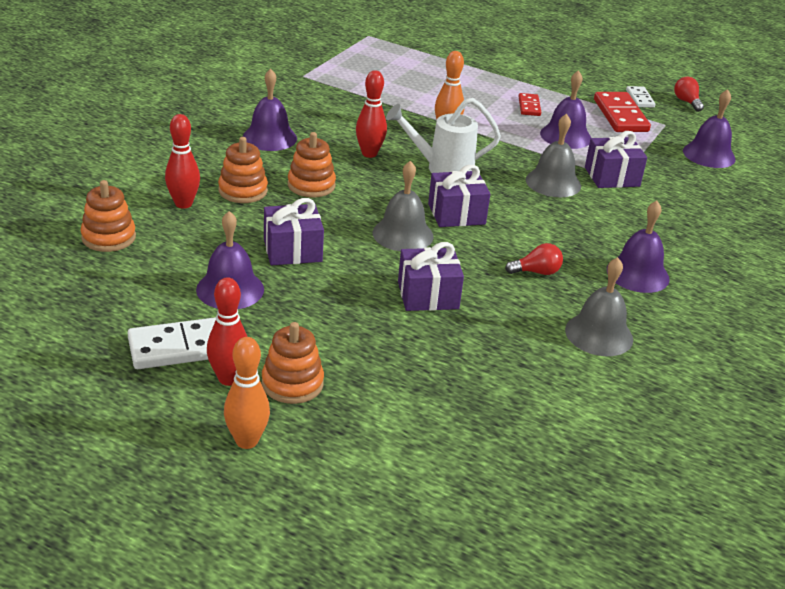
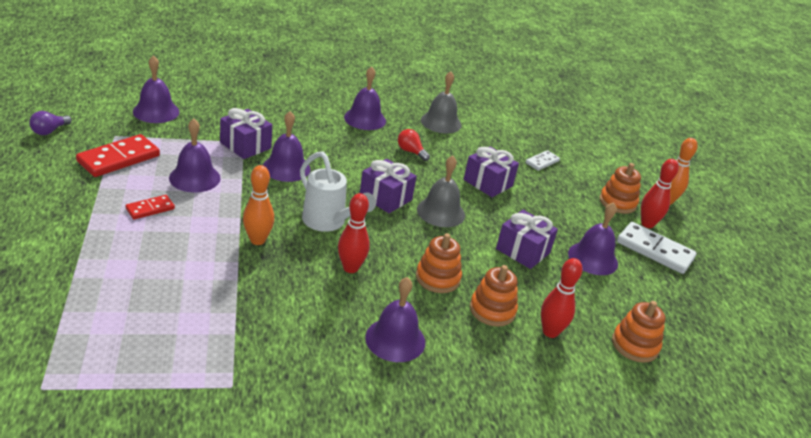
camera: 130 degrees left, 0 degrees up
(553, 182) = (286, 168): grey bell -> purple bell
(640, 99) = (66, 154): white domino -> white domino (542, 162)
(686, 102) = (49, 131): red light bulb -> purple light bulb

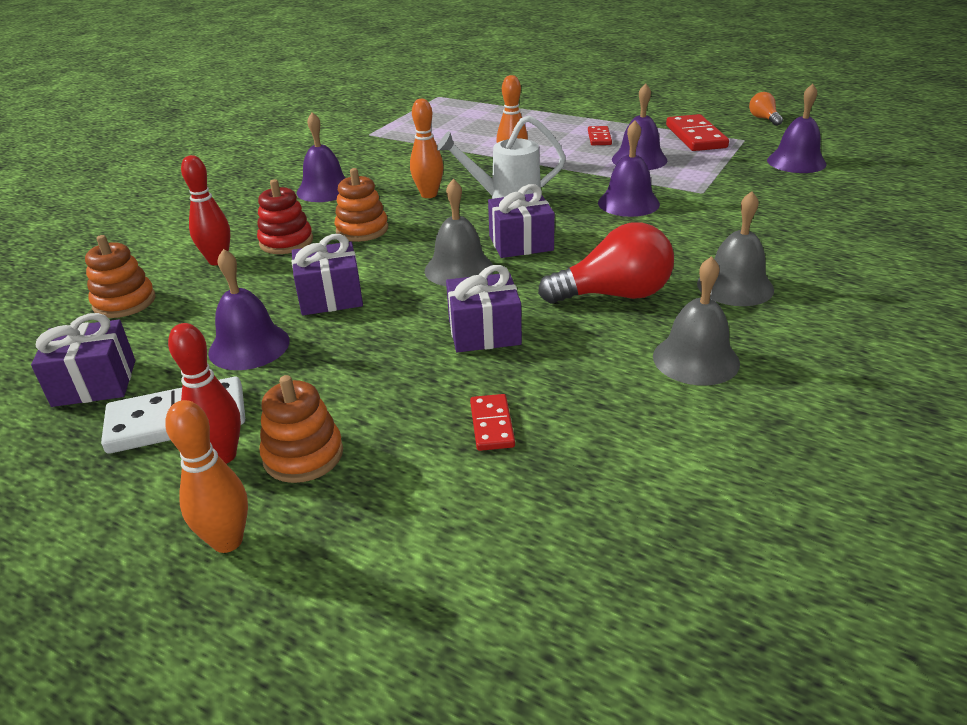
camera: 135 degrees right, 0 degrees up
(49, 131) = (763, 119): purple light bulb -> orange light bulb
(245, 145) = (693, 192): purple gift -> purple gift (94, 383)
(350, 268) = (429, 195): red bowling pin -> orange bowling pin
(365, 119) = (735, 286): purple bell -> grey bell
(411, 152) = (614, 295): red light bulb -> red light bulb, size x1.98
(492, 310) = (286, 242): orange stacking toy -> red stacking toy
(542, 162) = (492, 425): white domino -> red domino

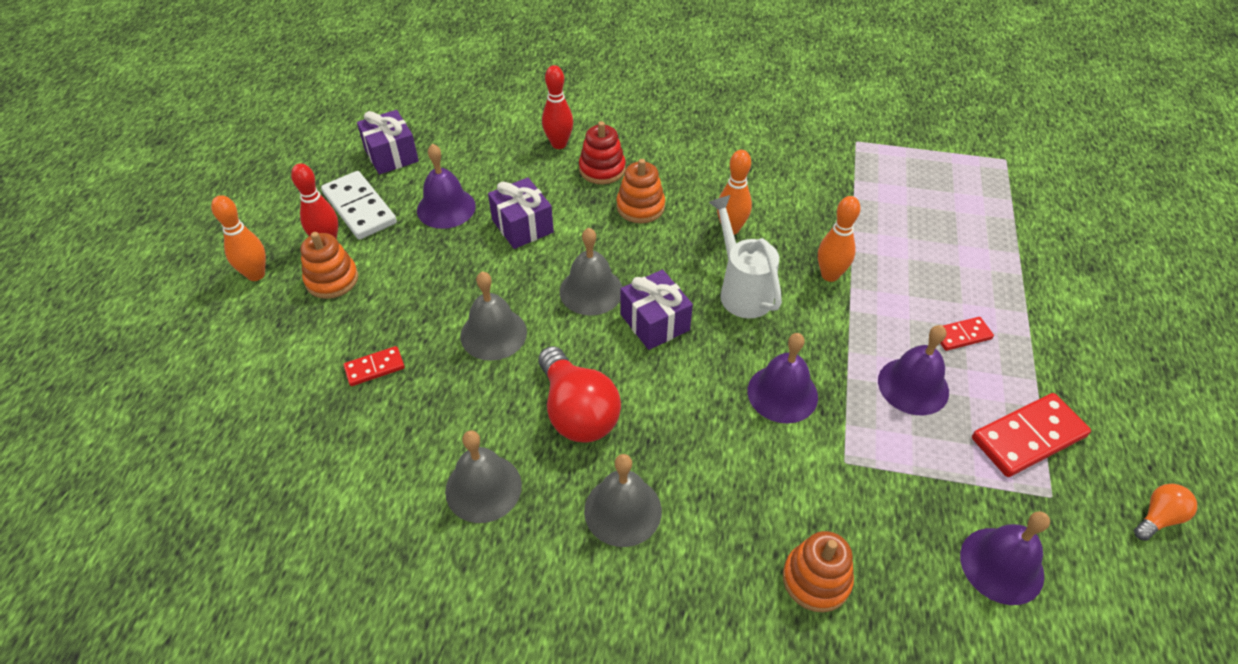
camera: 70 degrees right, 15 degrees up
(124, 302) = (487, 124): orange stacking toy -> orange stacking toy (816, 579)
(325, 190) = (709, 157): purple bell -> none
(484, 332) = (493, 333): purple gift -> grey bell

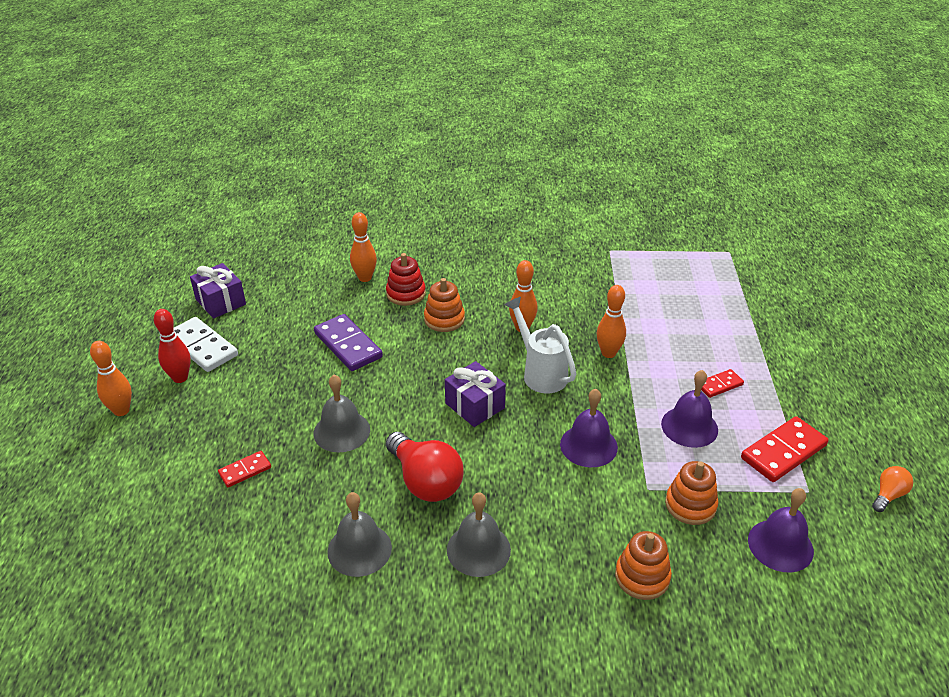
camera: 10 degrees left, 10 degrees down
(332, 279) = (191, 406): orange stacking toy -> orange stacking toy (690, 505)
(446, 208) = (278, 338): purple bell -> none
(522, 226) = (348, 345): purple gift -> purple domino
(559, 144) = (365, 278): red bowling pin -> orange bowling pin
(591, 291) = (417, 388): grey bell -> none

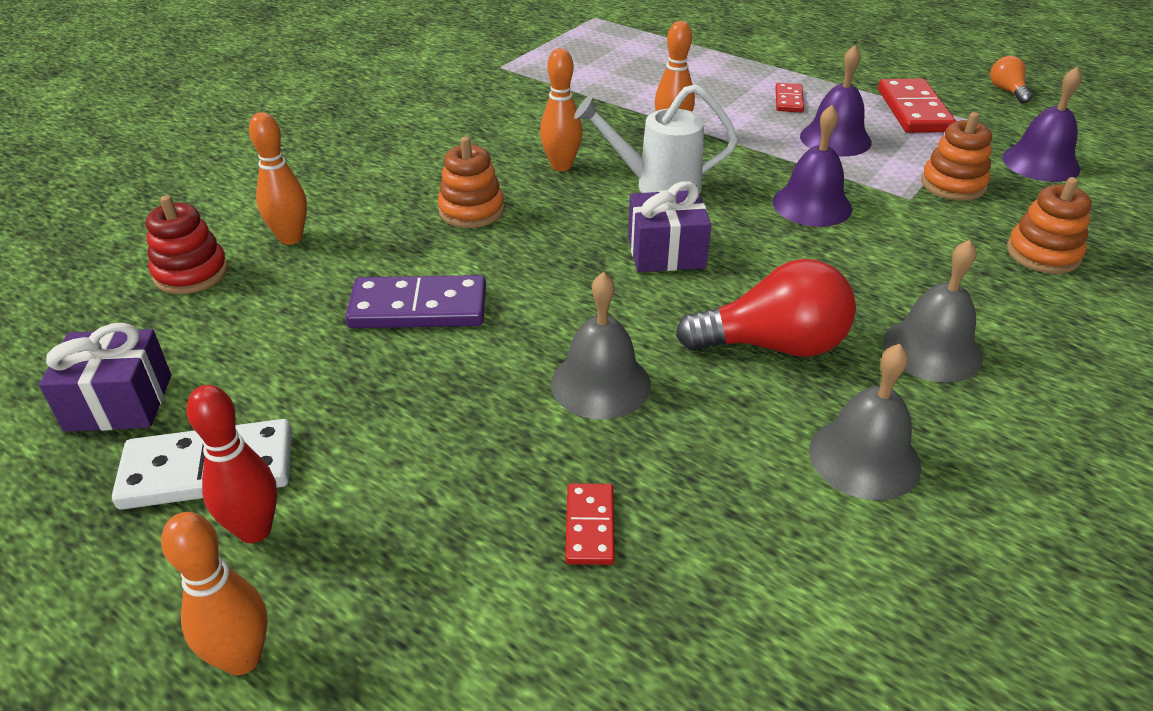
camera: 55 degrees left, 0 degrees up
(406, 293) = (376, 219): red stacking toy -> red stacking toy (191, 273)

